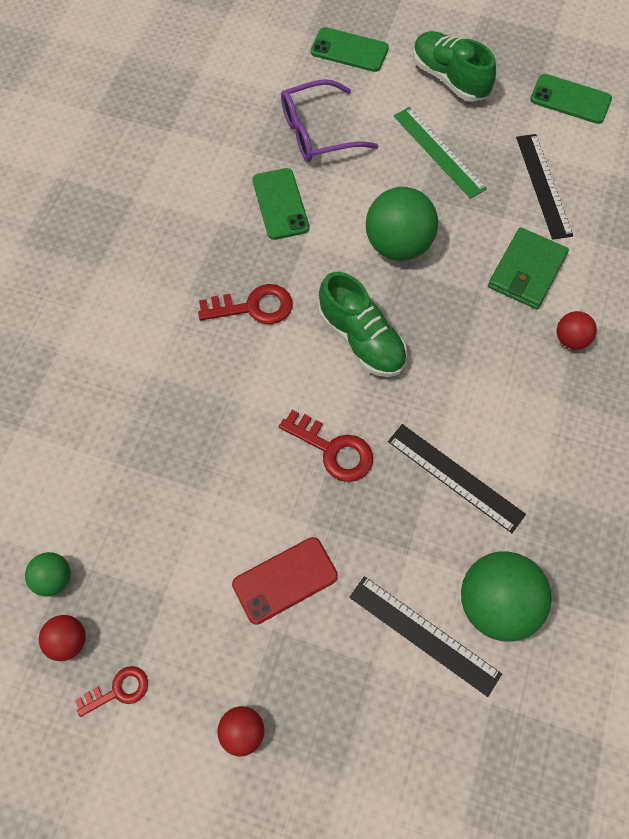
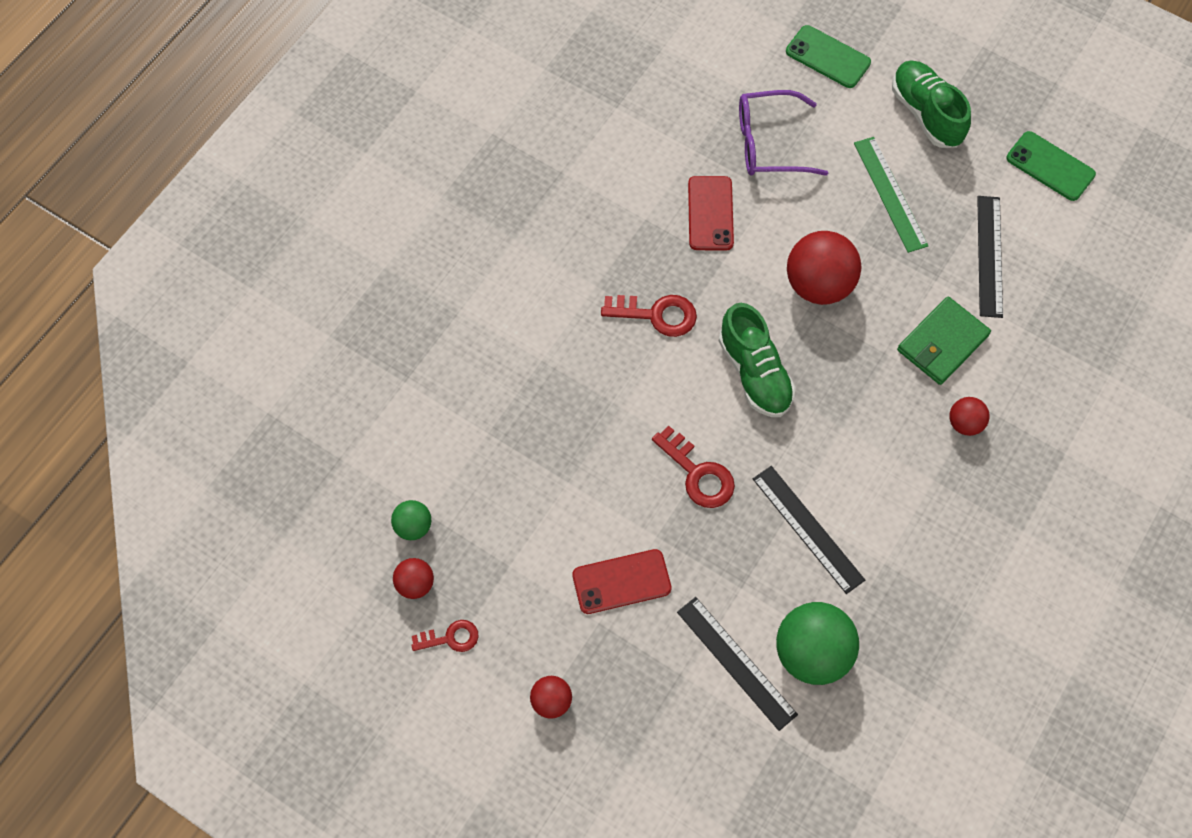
camera: 15 degrees right, 0 degrees up
(280, 204) = (710, 213): green phone -> red phone
(398, 245) = (818, 285): green ball -> red ball

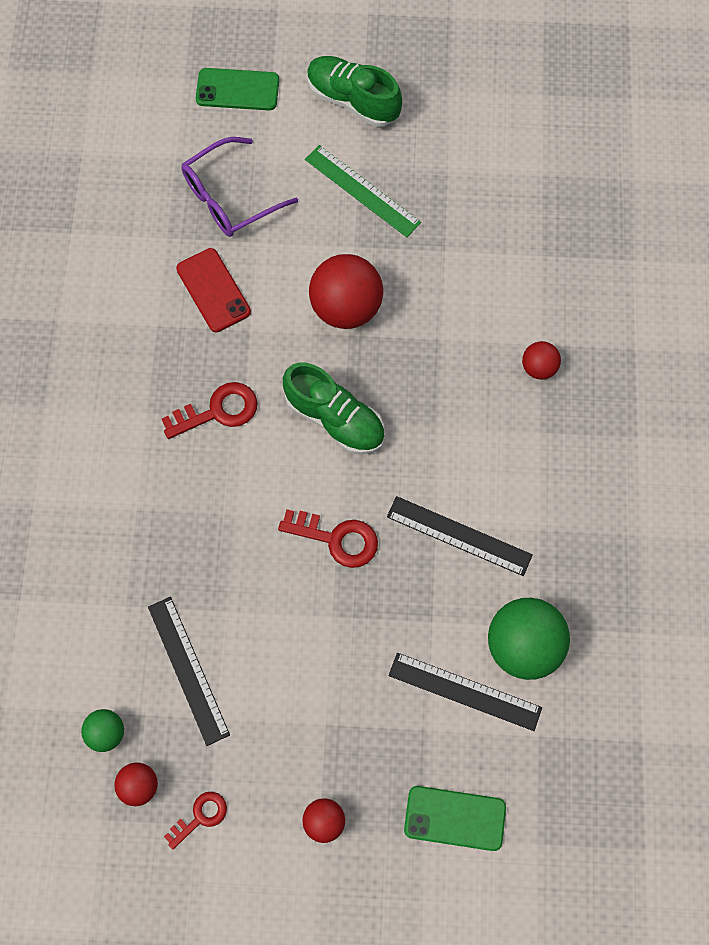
camera: 30 degrees left, 5 degrees up
(621, 581) = (324, 676): red phone -> none
(942, 343) = (481, 305): green wallet -> none
(990, 256) = (478, 204): black ruler -> black ruler (188, 670)
(1050, 166) = (484, 96): green phone -> green phone (455, 818)

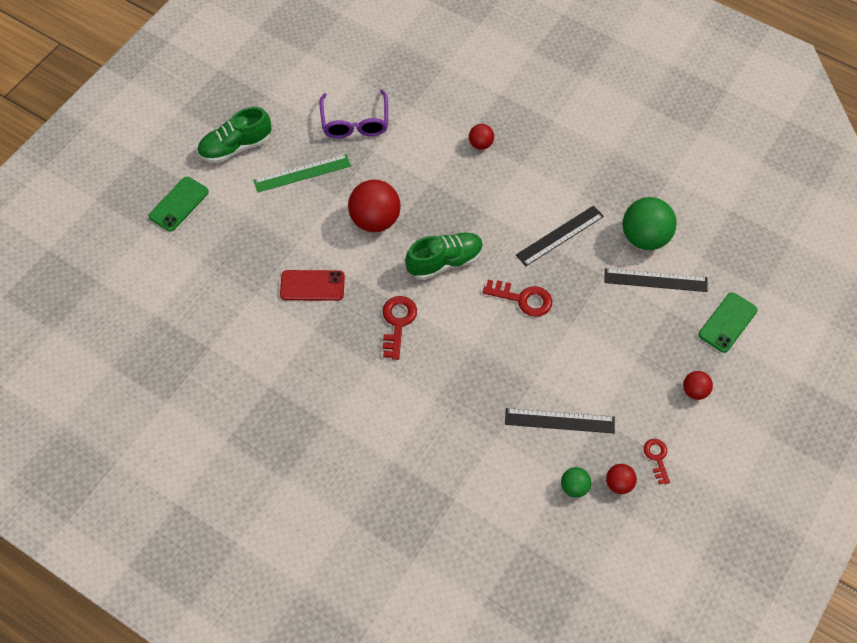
camera: 60 degrees left, 10 degrees down
(230, 197) = (253, 245): purple glasses -> purple glasses (355, 122)
(336, 539) = (523, 299): red key -> red key turned 60 degrees clockwise
(465, 691) = (655, 280): black ruler -> black ruler turned 45 degrees clockwise

